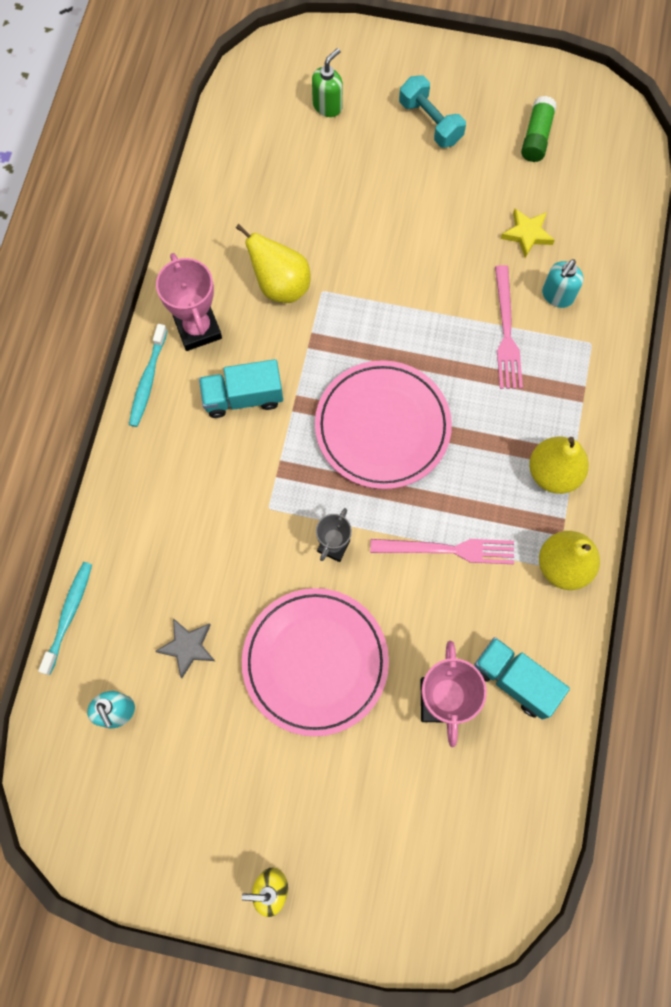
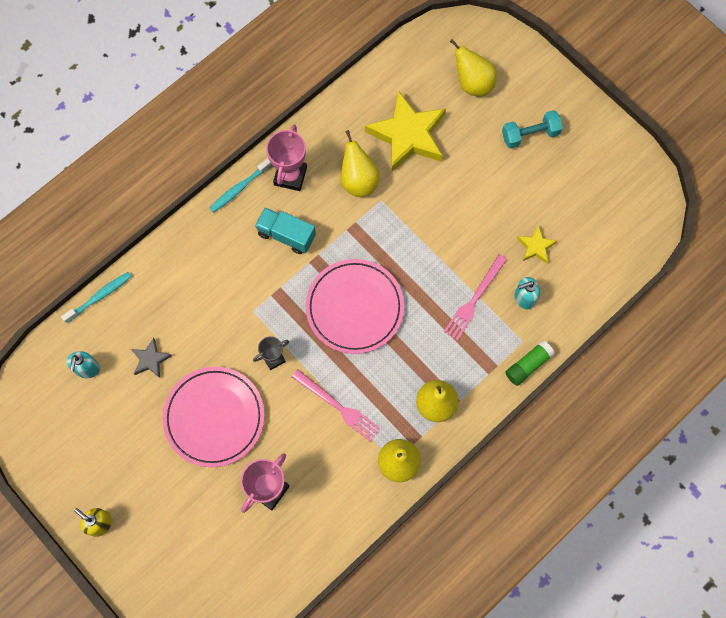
camera: 35 degrees right, 0 degrees up
(298, 203) = (408, 135): none -> yellow star
(327, 106) = (473, 83): green soap dispenser -> yellow pear
(430, 122) = (530, 135): turquoise dumbbell -> turquoise dumbbell turned 75 degrees clockwise
(514, 680) = (319, 508): turquoise truck -> none
(536, 137) = (592, 187): green glue stick -> green glue stick (528, 365)

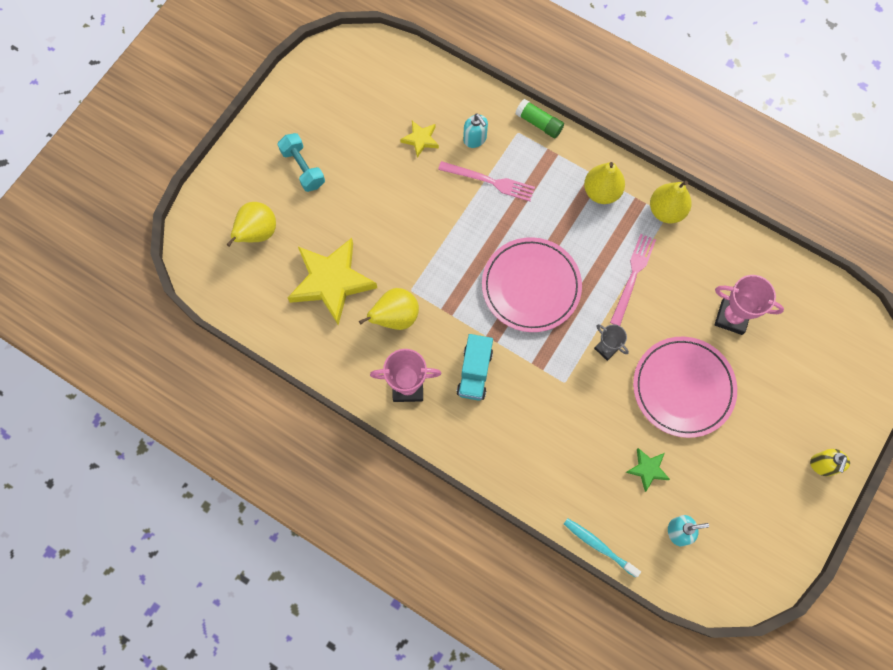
camera: 105 degrees left, 0 degrees up
(150, 359) = (647, 469): grey star -> green star
(239, 188) = (436, 436): turquoise toothbrush -> none

